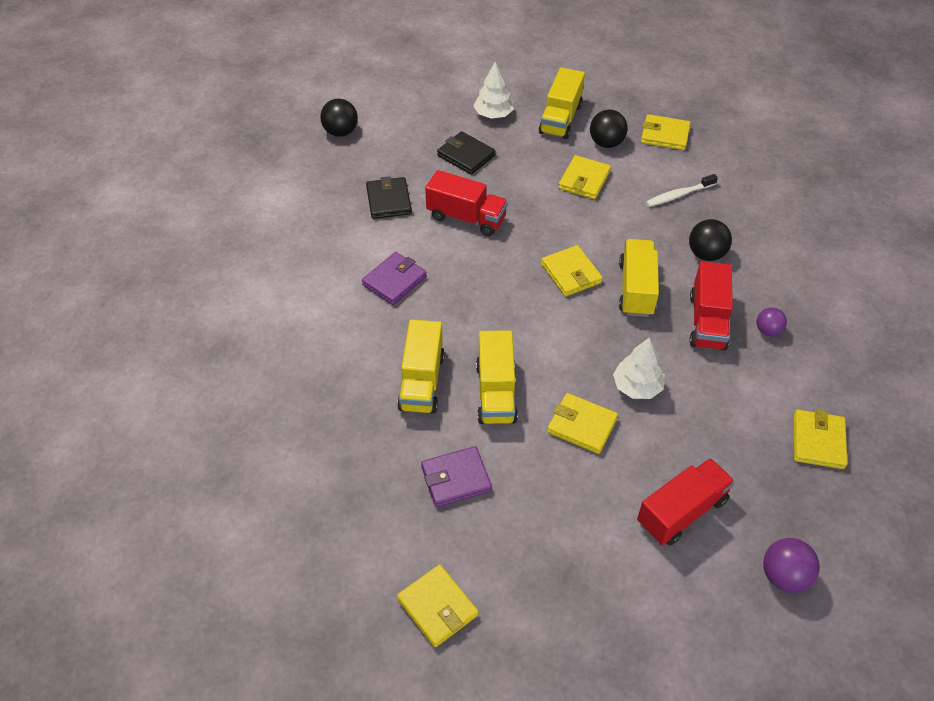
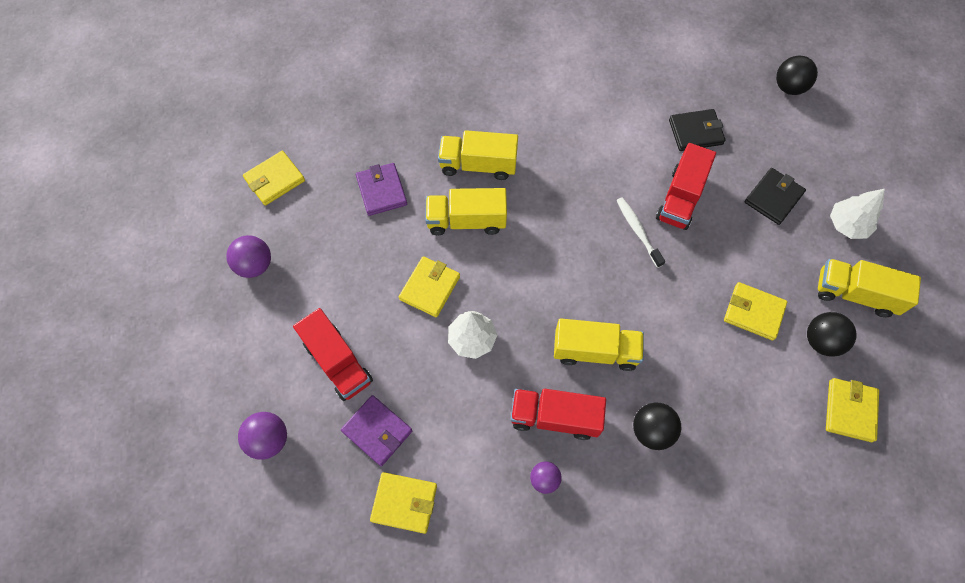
camera: 90 degrees right, 15 degrees up
(394, 281) = (591, 141): purple wallet -> purple wallet (377, 431)
(566, 618) = (255, 265): none -> purple ball
(571, 273) = (612, 290): yellow wallet -> none
(678, 195) = (744, 413): white toothbrush -> white toothbrush (638, 231)

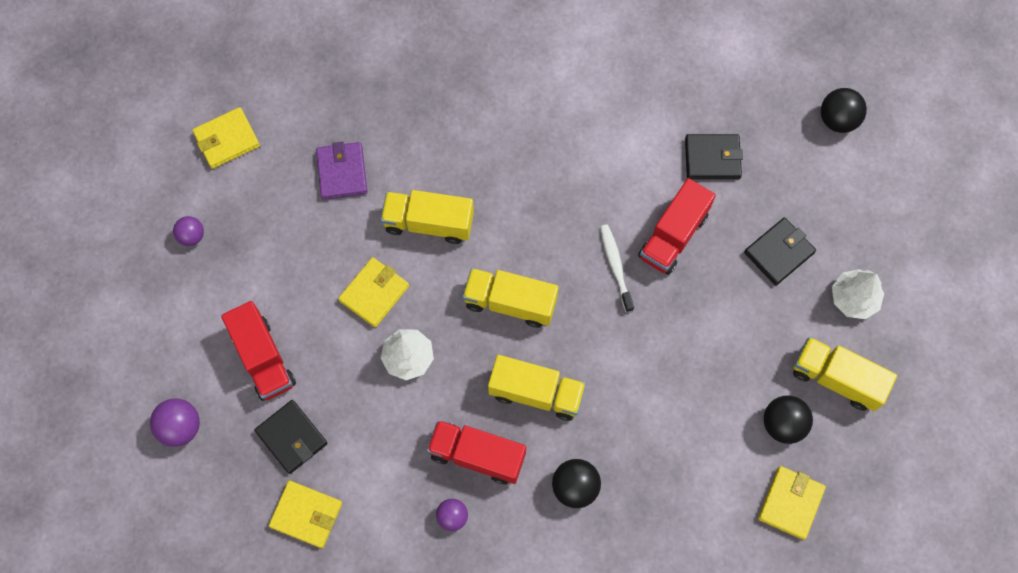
camera: 10 degrees right, 5 degrees up
(255, 265) = (192, 236): purple ball -> purple ball, size x0.66
(377, 431) = (292, 437): purple wallet -> black wallet
(478, 165) = (455, 158): yellow truck -> yellow truck (510, 303)
(753, 312) = (718, 380): yellow wallet -> none

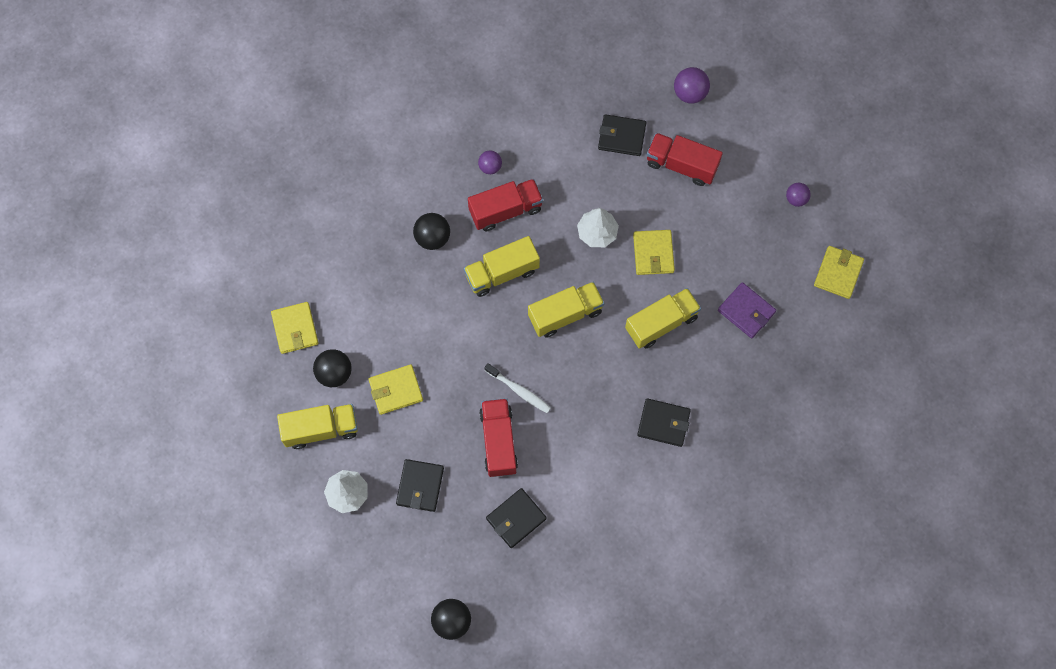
camera: 140 degrees right, 0 degrees up
(306, 514) = (573, 105): yellow wallet -> yellow wallet (396, 390)
(509, 136) = (663, 423): none -> black wallet

